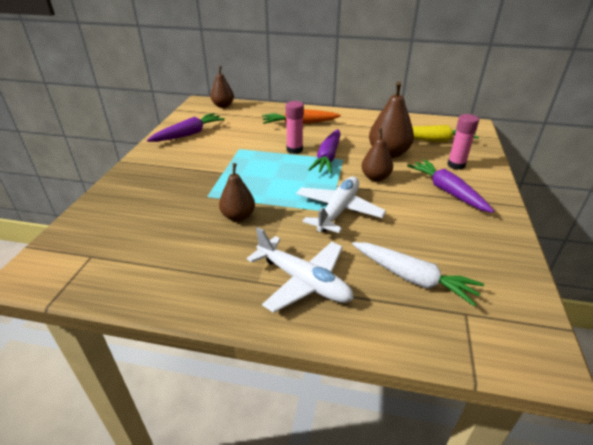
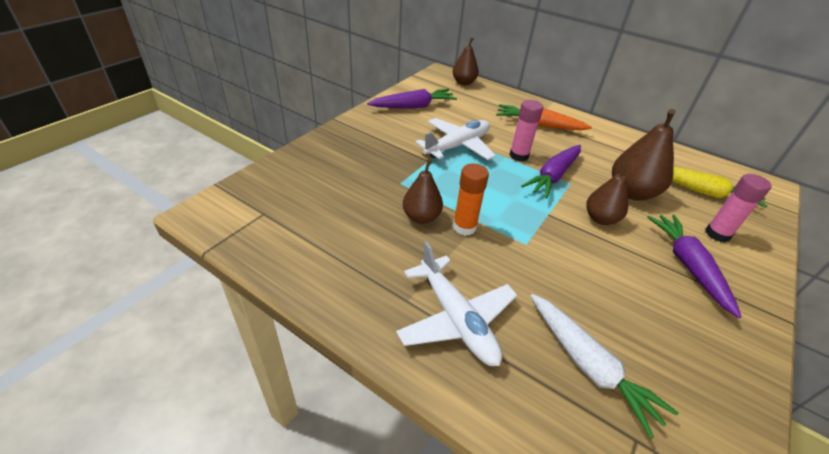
camera: 20 degrees right, 5 degrees up
(277, 213) = (464, 227): none -> orange glue stick
(338, 211) = (535, 246): white plane -> white plane (457, 146)

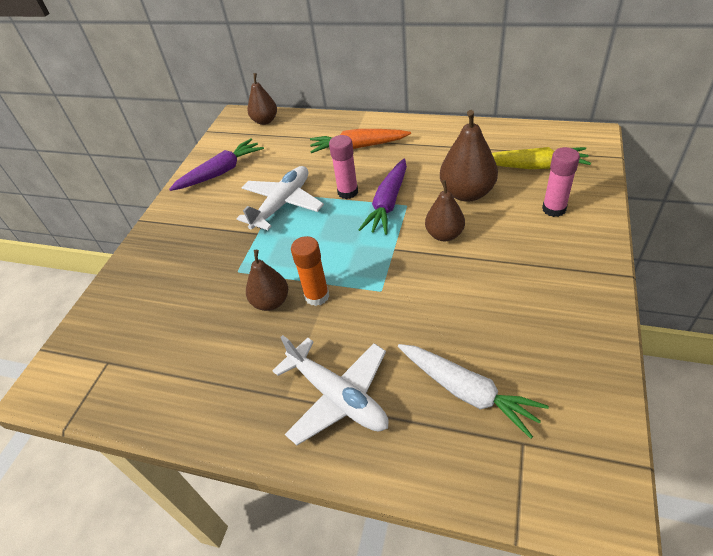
camera: 10 degrees left, 5 degrees up
(688, 266) = (533, 254): purple carrot -> none

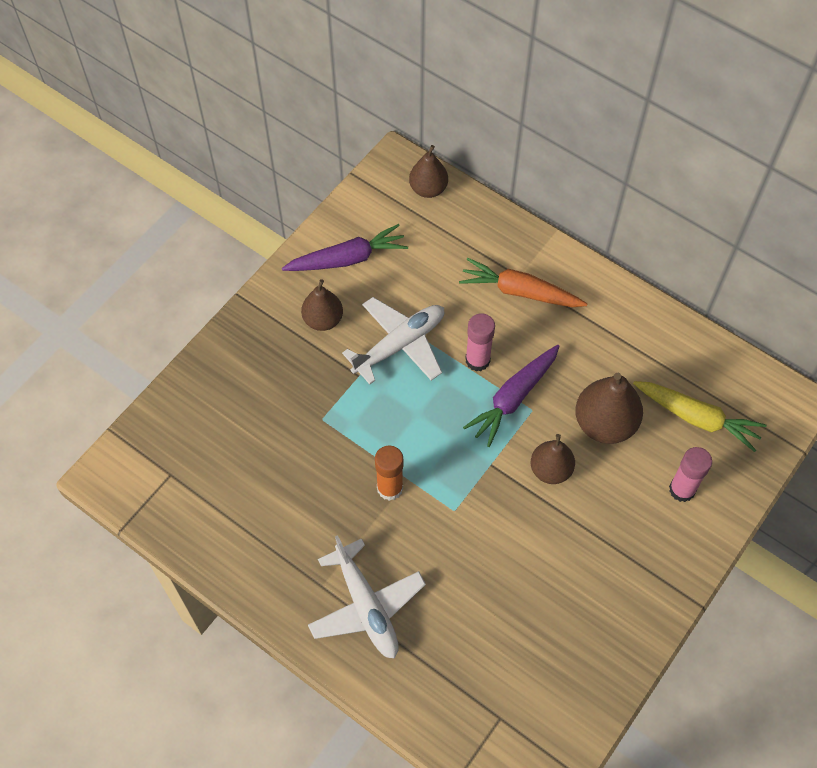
camera: 15 degrees right, 15 degrees up
(271, 302) = (343, 474): brown pear -> brown pear (323, 320)
(467, 392) = (480, 653): white carrot -> none

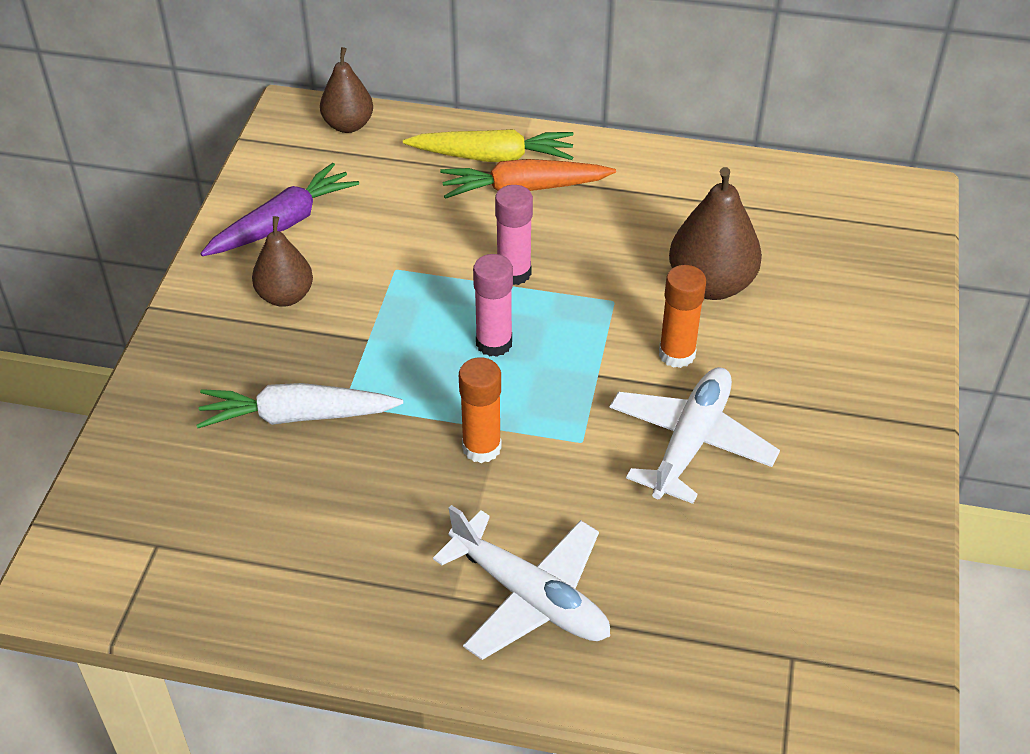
camera: 25 degrees left, 15 degrees down
(289, 416) = (296, 416): none -> white carrot
(400, 344) = (403, 289): white plane -> white plane (690, 442)
(513, 398) = (583, 297): purple carrot -> none
(550, 470) = (677, 354): brown pear -> orange glue stick
(682, 489) = (846, 318): pink glue stick -> pink glue stick (494, 343)
(697, 418) = (814, 243): yellow carrot -> yellow carrot (493, 157)

